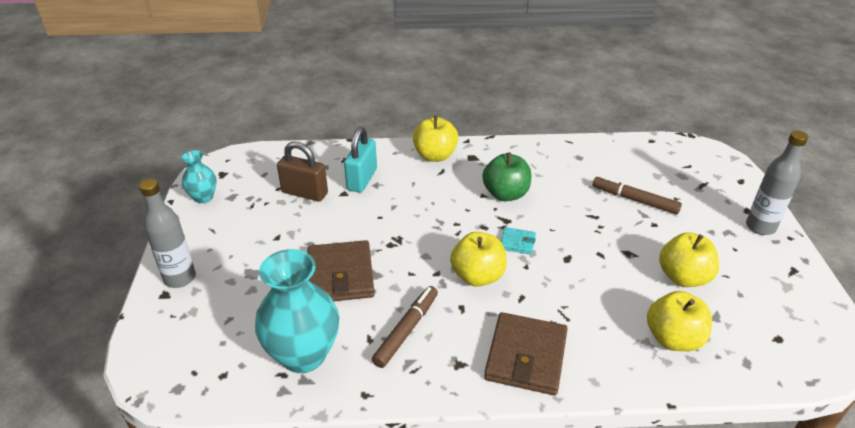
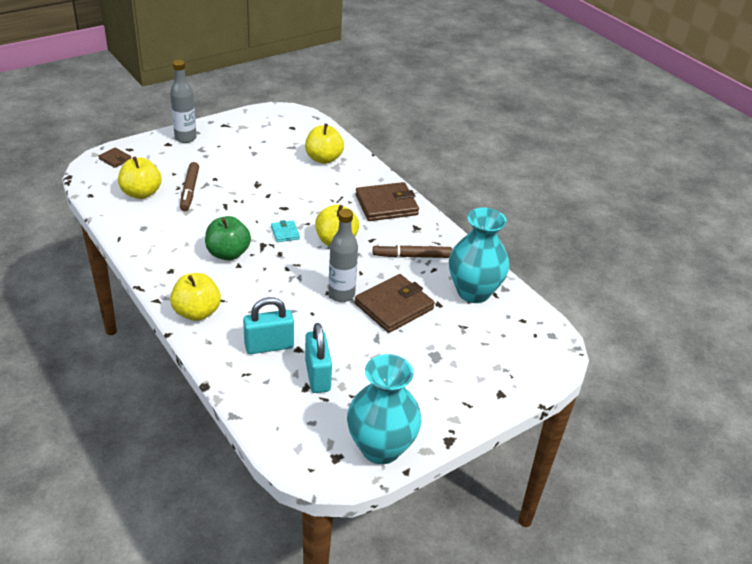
camera: 125 degrees left, 0 degrees up
(180, 278) = (479, 395): grey bottle -> grey bottle (341, 295)
(203, 197) = (381, 448): turquoise vase -> turquoise vase, size x1.90
(304, 193) = (317, 375): brown padlock -> turquoise padlock
(683, 277) = (265, 161): yellow apple -> yellow apple (141, 193)
(719, 167) = (115, 159): none -> brown wallet

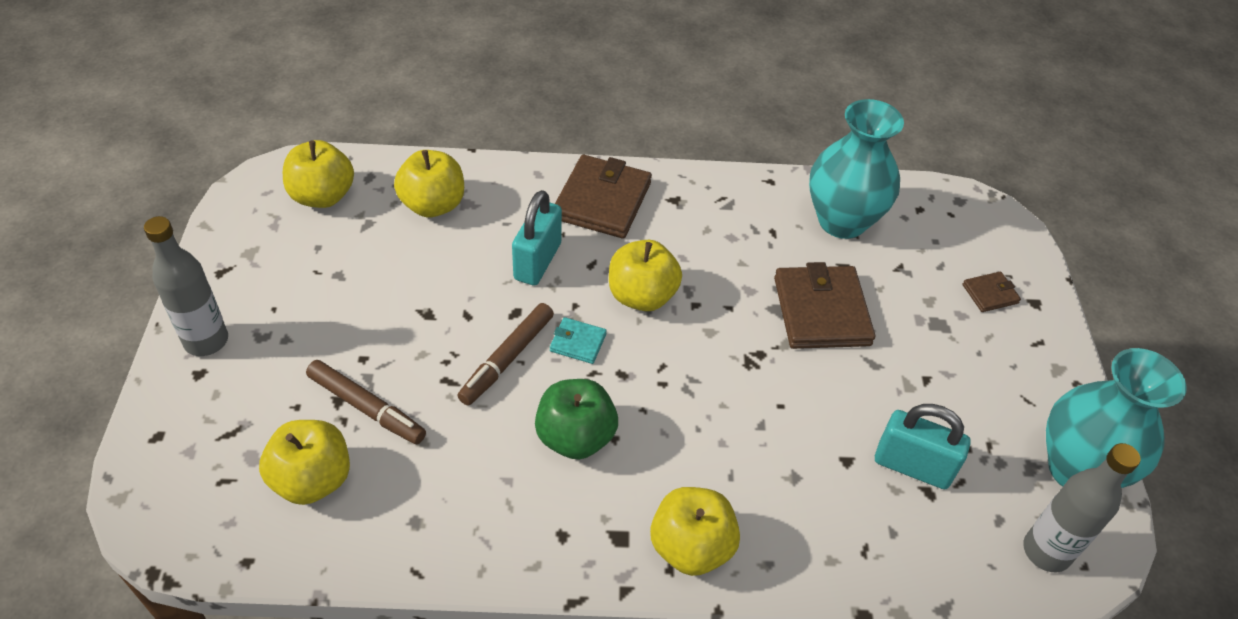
camera: 55 degrees left, 10 degrees up
(115, 159) = (168, 473): brown wallet -> brown wallet (990, 294)
(269, 346) = (821, 492): turquoise padlock -> turquoise padlock (537, 261)
(294, 129) = (322, 196): none -> yellow apple
(341, 295) = (762, 353): grey bottle -> grey bottle (1046, 551)
(412, 256) = (731, 237): brown marker -> brown marker (507, 359)

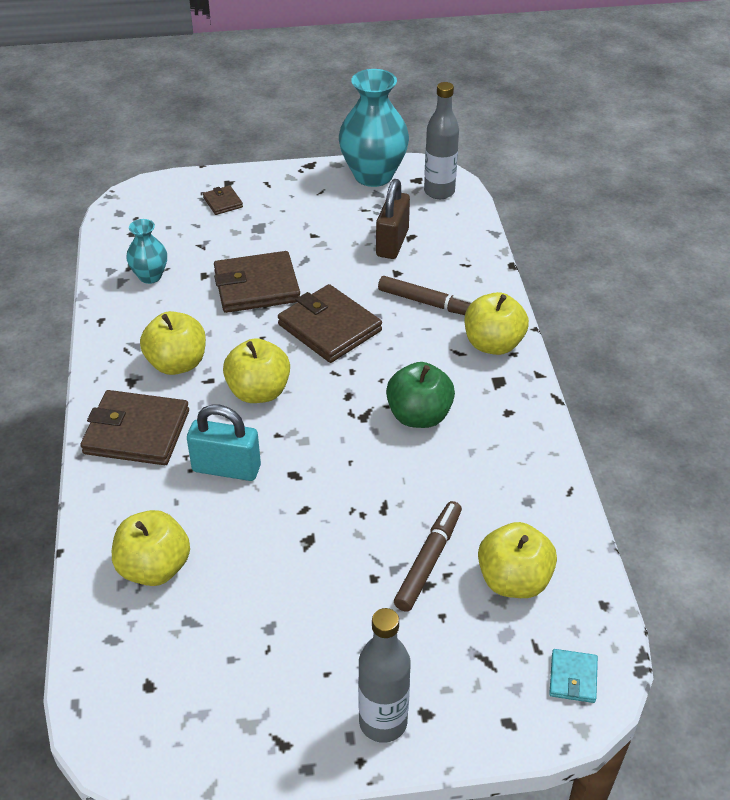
camera: 95 degrees left, 5 degrees down
(322, 196) = (148, 677): yellow apple -> yellow apple (177, 363)
(507, 359) = (349, 471): brown marker -> brown marker (429, 303)
(578, 342) = (320, 427): turquoise wallet -> turquoise wallet (573, 678)
(741, 372) = (329, 327): none -> brown wallet
(842, 221) = (150, 276): turquoise vase -> turquoise vase, size x0.53
(912, 466) = (392, 243): turquoise padlock -> brown padlock

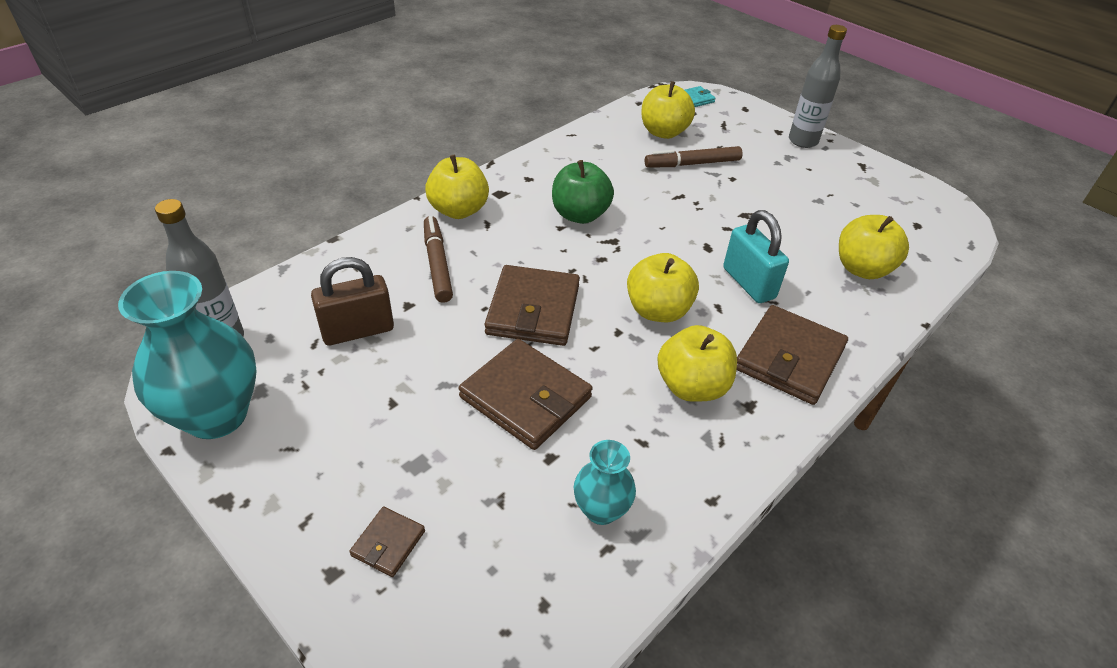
camera: 130 degrees left, 0 degrees up
(136, 432) = (789, 358): brown wallet -> brown wallet turned 60 degrees clockwise

